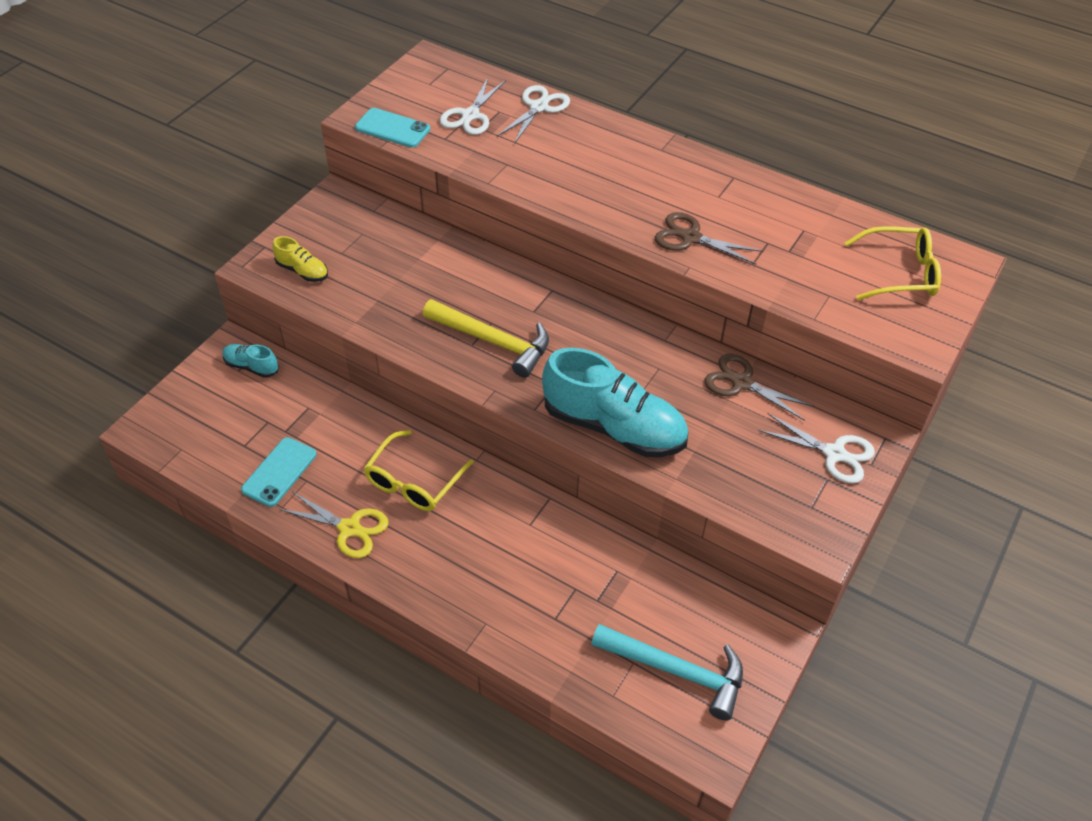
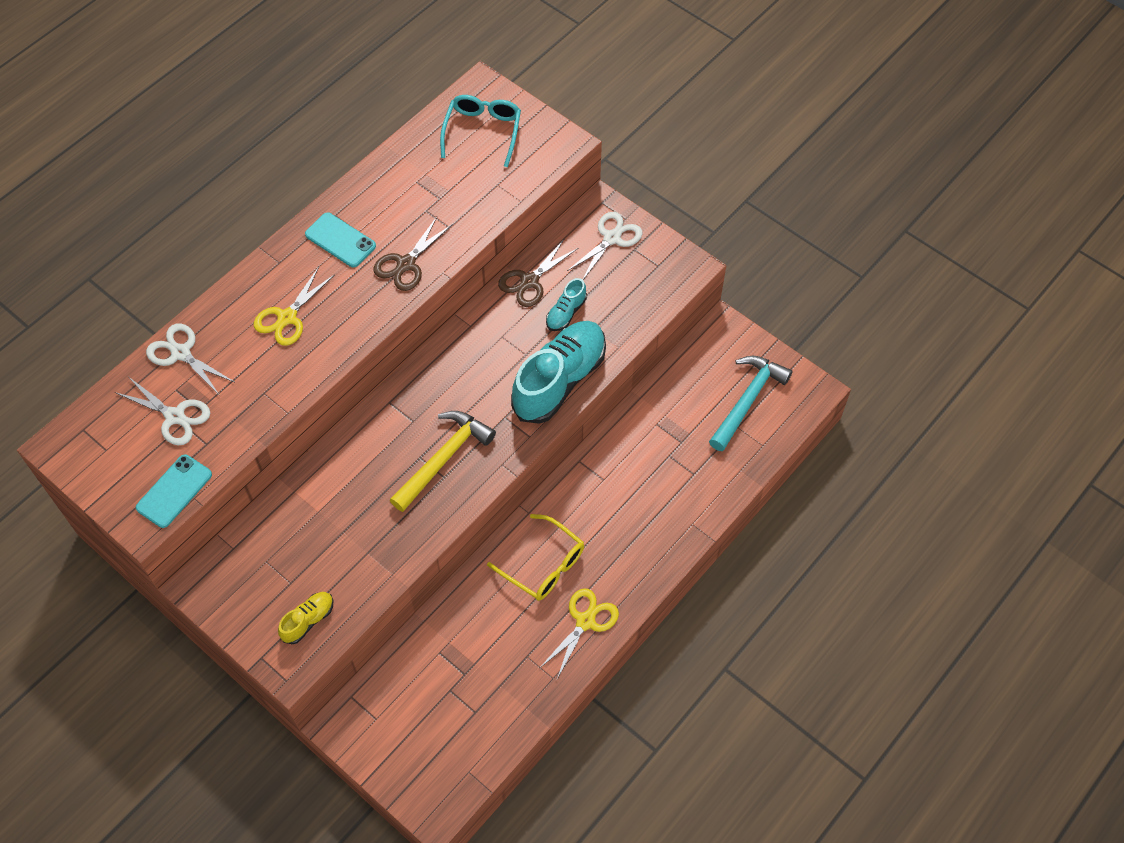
camera: 80 degrees left, 10 degrees up
(251, 366) = (373, 705): turquoise shoe -> turquoise shoe (566, 313)
(279, 472) = (513, 680): turquoise phone -> turquoise phone (340, 240)
(597, 165) = (287, 317): none -> yellow scissors
(900, 273) = (482, 131): yellow glasses -> turquoise glasses

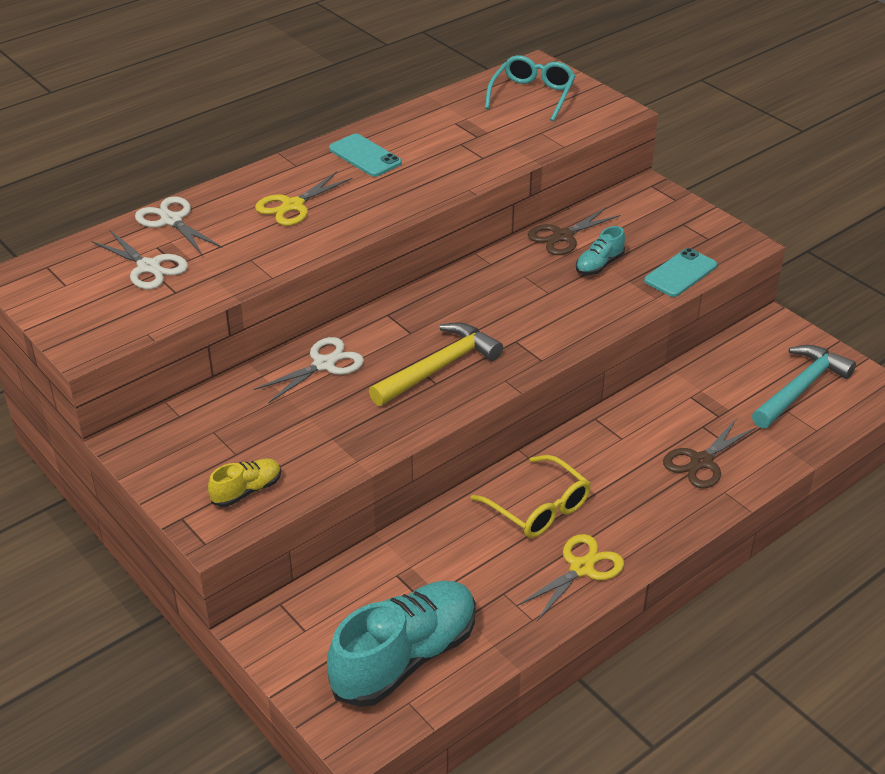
camera: 10 degrees right, 20 degrees down
(174, 491) = (127, 325): turquoise phone -> turquoise phone (680, 273)
(406, 264) = (430, 179): brown scissors -> brown scissors (701, 461)
(559, 380) = (583, 318): turquoise shoe -> turquoise shoe (405, 658)
(612, 238) = (658, 213): white scissors -> white scissors (324, 364)

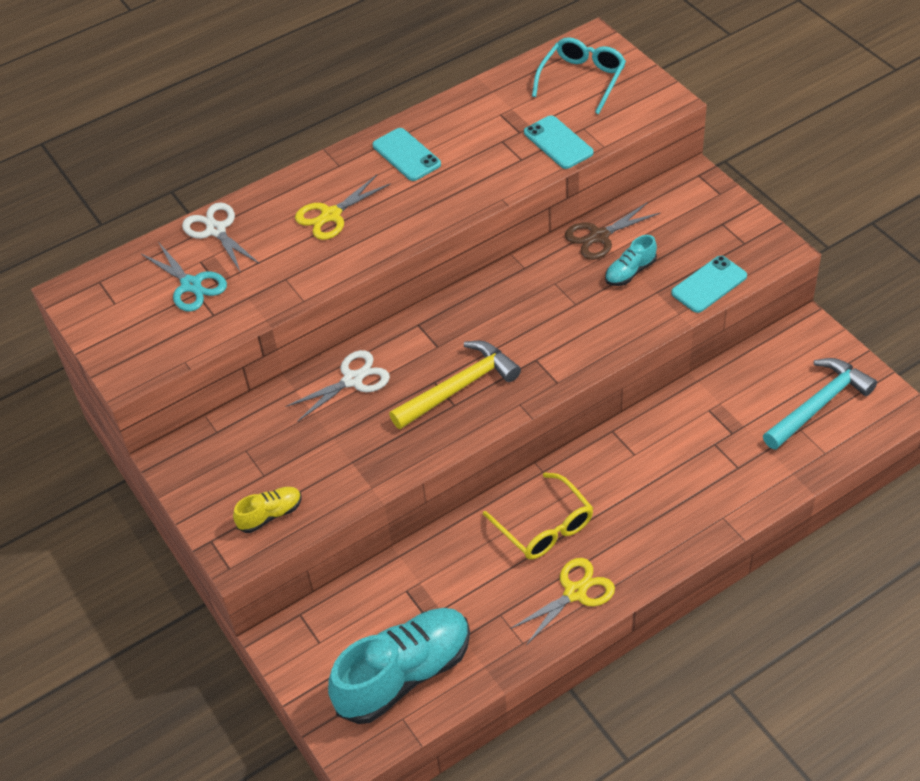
camera: 10 degrees right, 10 degrees up
(149, 267) = (191, 285): white scissors -> turquoise scissors
(517, 144) = (558, 142): none -> turquoise phone
(701, 461) = (706, 483): brown scissors -> none

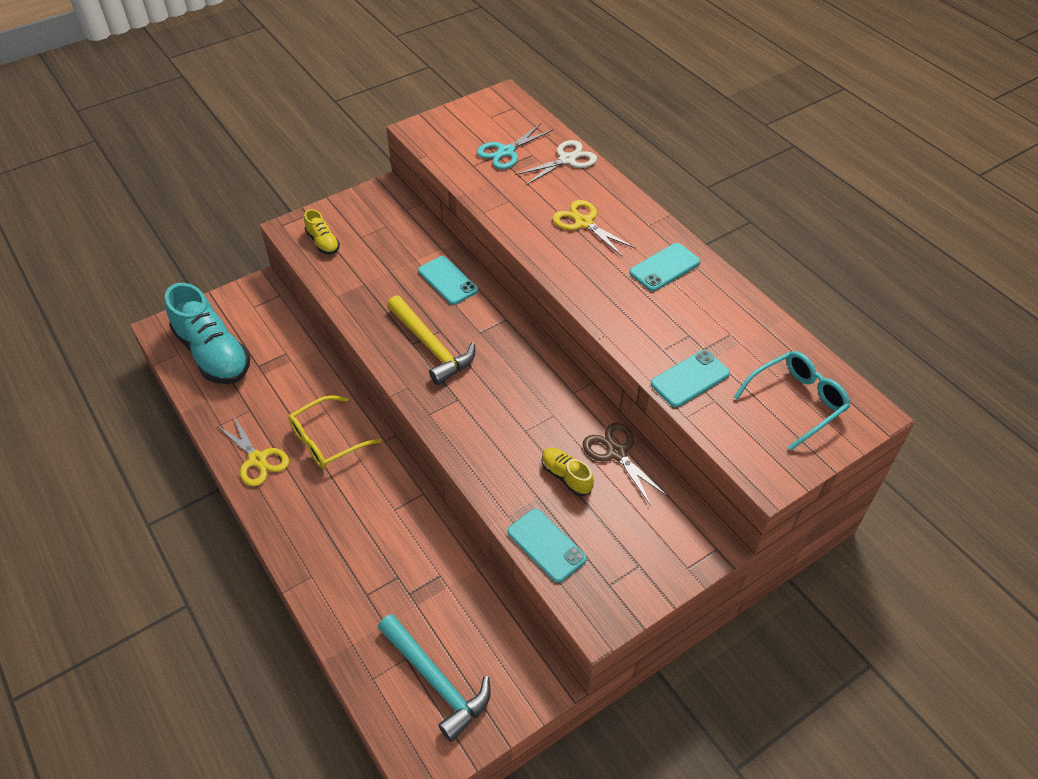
camera: 85 degrees right, 0 degrees up
(353, 380) = (447, 281): white scissors -> turquoise phone
(582, 79) = (796, 402): turquoise glasses -> turquoise glasses turned 60 degrees counterclockwise
(630, 272) = (566, 476): turquoise shoe -> yellow shoe

